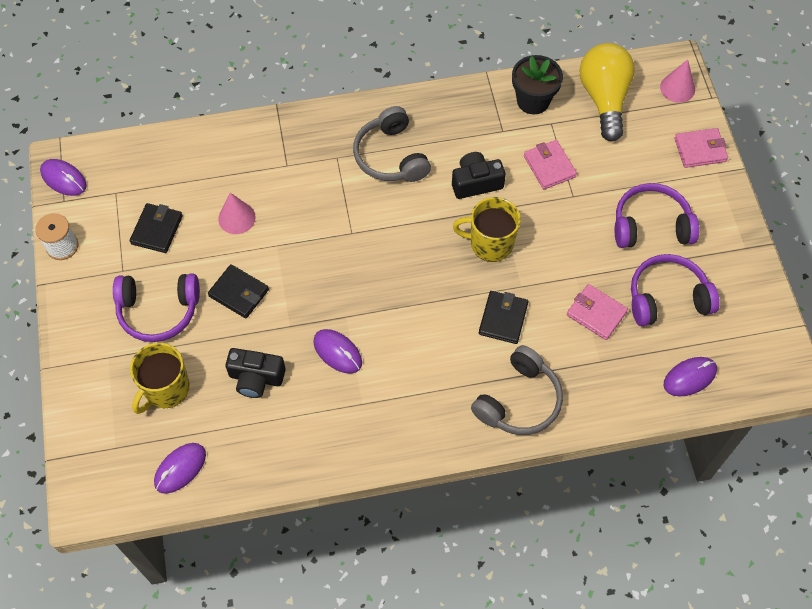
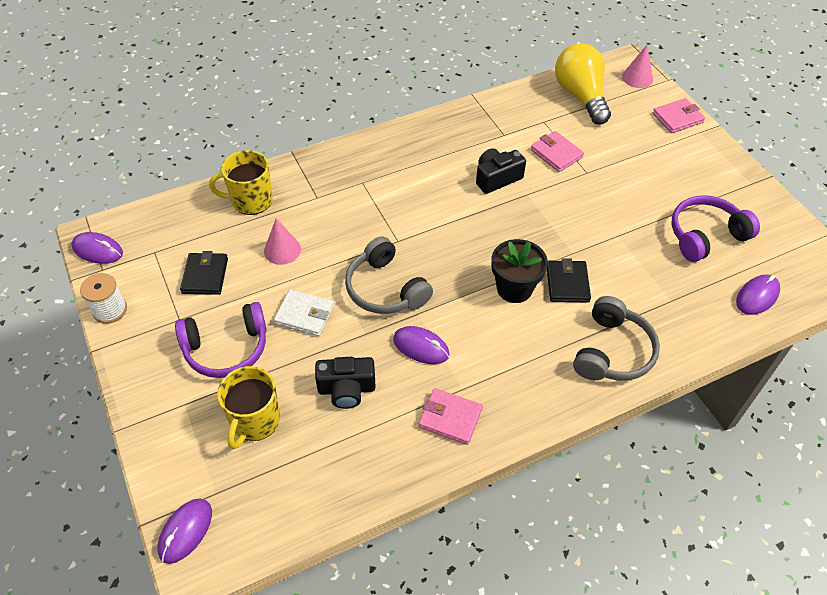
camera: 15 degrees left, 10 degrees down
(180, 469) = (293, 498): purple mouse -> purple mouse (185, 531)
(239, 293) = (304, 315): black wallet -> white wallet
(390, 156) = (411, 172): grey headphones -> grey headphones (385, 289)
(490, 243) = (529, 224): yellow mug -> yellow mug (251, 200)
(533, 101) = (521, 108): black flower pot -> black flower pot (514, 288)
(596, 313) = (649, 261): pink wallet -> pink wallet (450, 418)
(651, 225) = (664, 181): purple headphones -> none

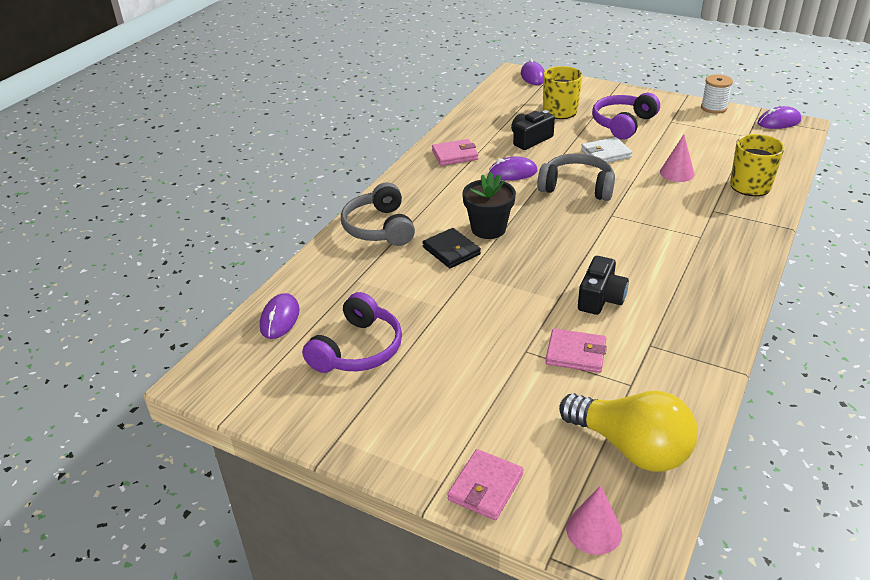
camera: 145 degrees right, 15 degrees down
(205, 276) = (696, 141): black wallet -> none

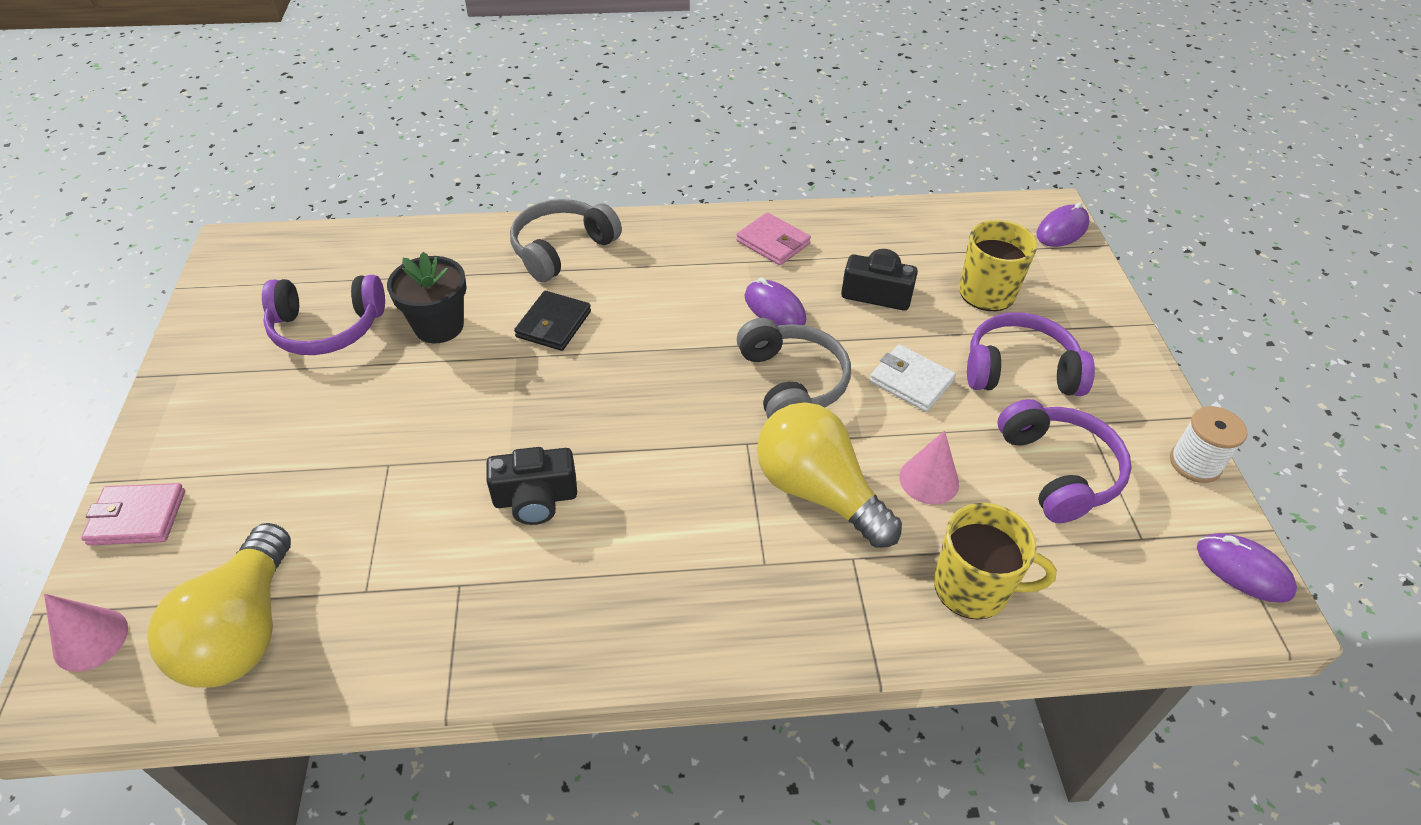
camera: 55 degrees right, 10 degrees up
(280, 319) = (352, 253): purple mouse -> none
(488, 229) = (623, 337): black flower pot -> black flower pot (439, 326)
(576, 353) = (404, 514): pink wallet -> none
(662, 205) = (818, 492): none -> yellow light bulb
(695, 139) = (1059, 471): none -> purple headphones

